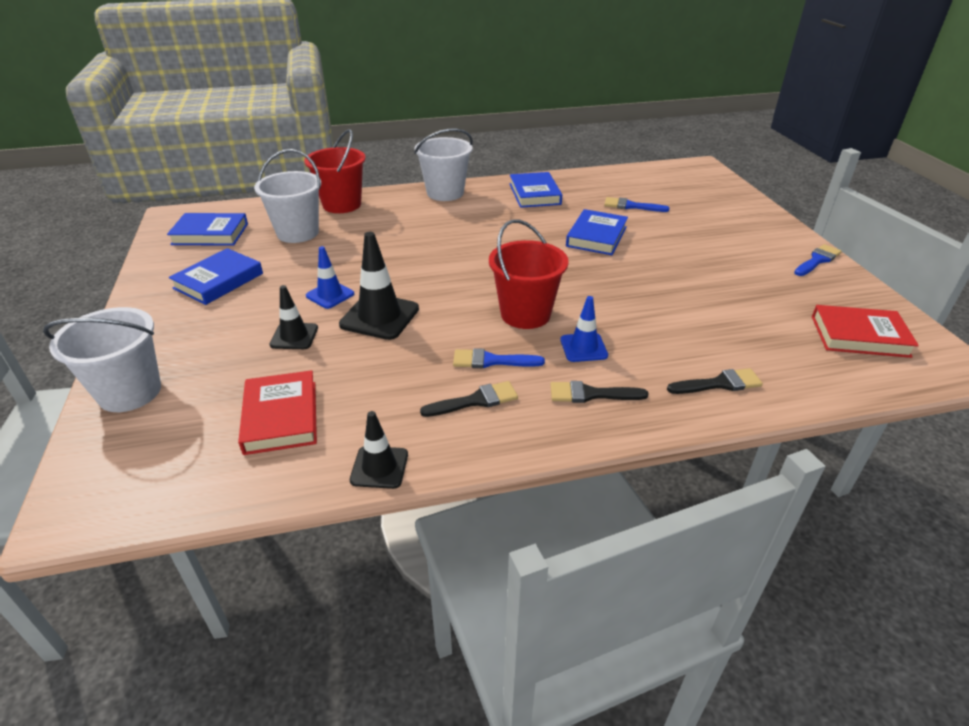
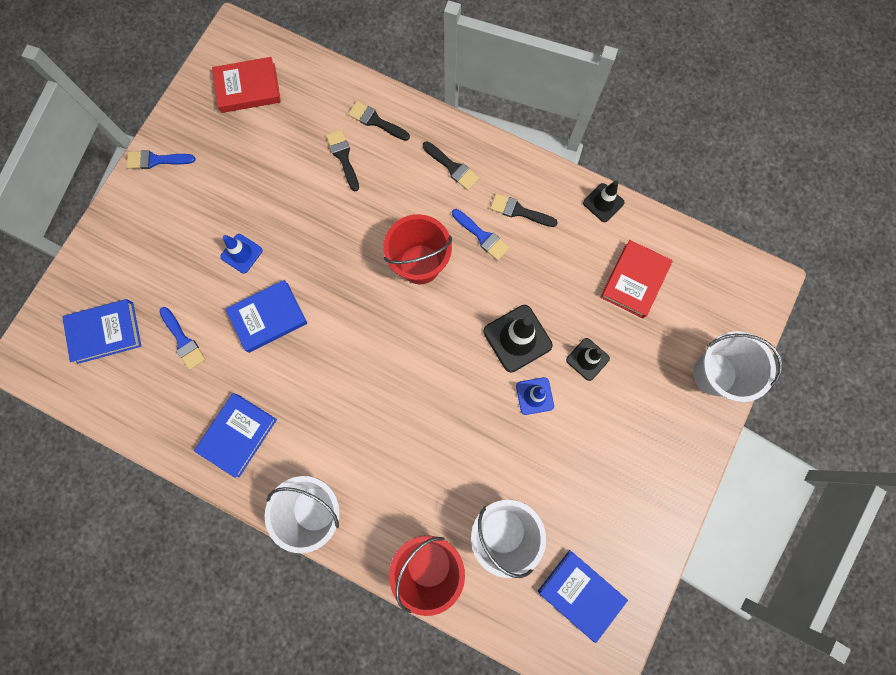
camera: 140 degrees left, 40 degrees up
(218, 281) = (607, 487): blue book -> blue book (105, 332)
(583, 348) = (417, 205): blue traffic cone -> blue traffic cone (241, 253)
(699, 341) = (343, 157): none -> black brush
(859, 336) = (248, 88): red book -> red book turned 60 degrees counterclockwise

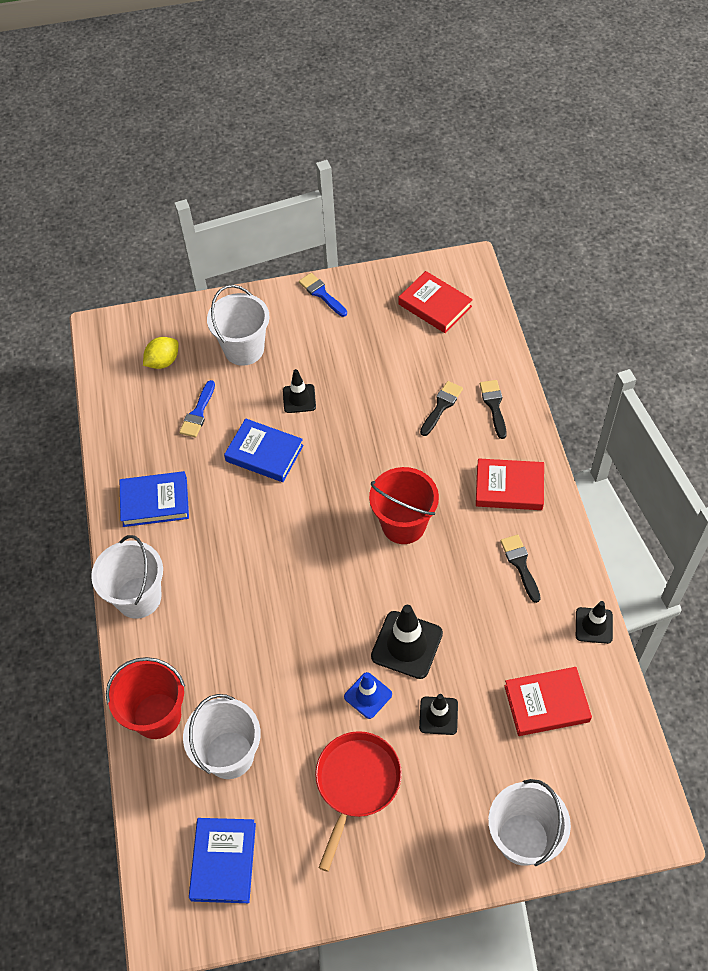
camera: 55 degrees right, 20 degrees down
(105, 332) = (163, 362): blue book -> yellow lemon
(154, 260) = (244, 349): none -> white bucket
(241, 253) = (299, 399): blue traffic cone -> black traffic cone
(452, 167) = (509, 487): black brush -> red book
(482, 236) = (471, 552): blue brush -> none
(593, 455) = (356, 784): none -> red pan

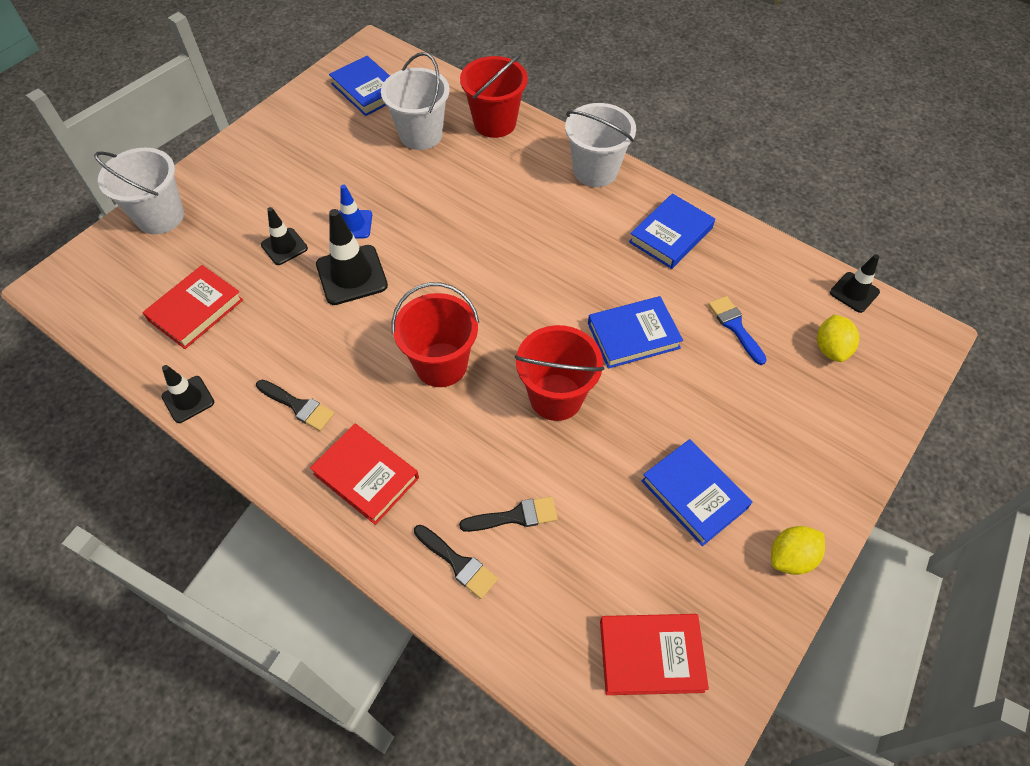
camera: 135 degrees right, 0 degrees up
(244, 349) = (780, 420): white bucket -> none
(299, 399) = (665, 411): black traffic cone -> black traffic cone (854, 292)
(321, 294) = (791, 557): blue brush -> yellow lemon
(334, 350) = (694, 494): none -> blue book
(353, 451) = (556, 397): none -> red bucket
(356, 784) = (314, 173): red pan -> none
(441, 406) = (515, 516): black brush -> black brush turned 90 degrees counterclockwise
(509, 487) = (366, 476): red book -> red book turned 75 degrees clockwise

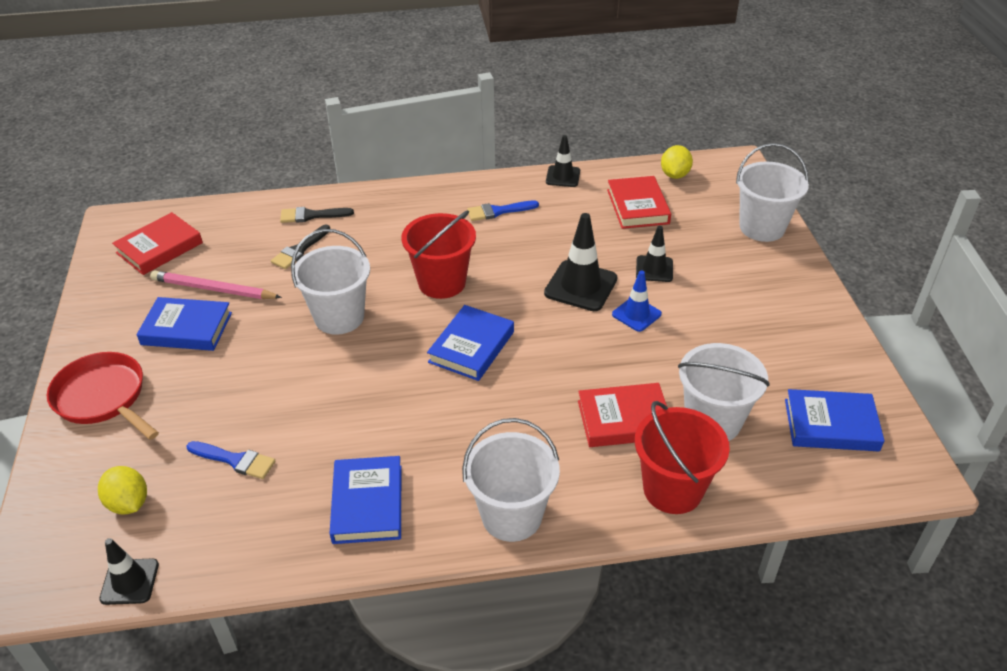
camera: 135 degrees right, 15 degrees down
(298, 406) = (498, 211): black brush -> blue brush
(366, 476) = (411, 212): red book -> red book (624, 419)
(556, 397) = (339, 317): red bucket -> white bucket
(633, 336) = (320, 393): blue book -> blue book (471, 347)
(636, 529) = (214, 289): none -> pink pencil
(791, 557) = (91, 338): yellow lemon -> yellow lemon (674, 175)
(810, 467) = (103, 398): none -> red pan

